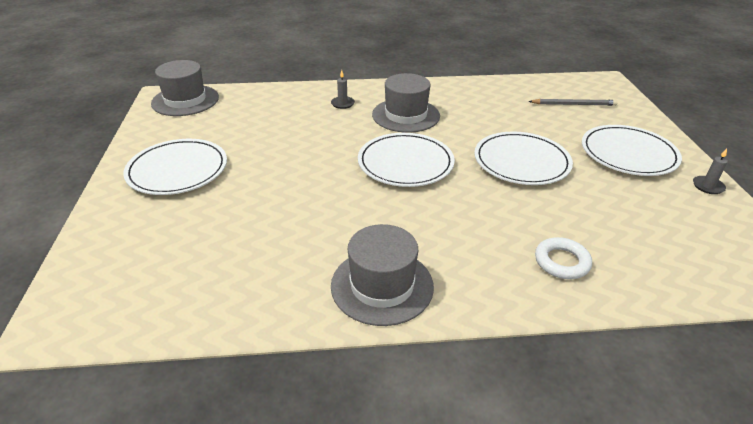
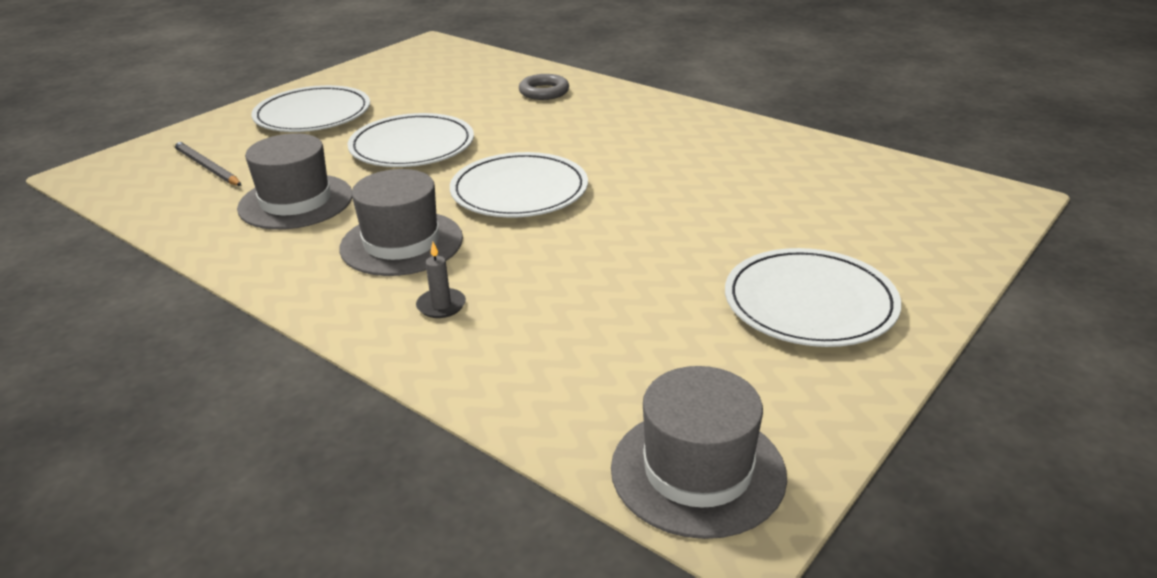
camera: 135 degrees left, 5 degrees down
(382, 286) = (695, 126): grey hat -> grey hat (296, 202)
(562, 262) = (544, 92): white ring -> grey ring
(708, 186) = (333, 80): grey candle -> none

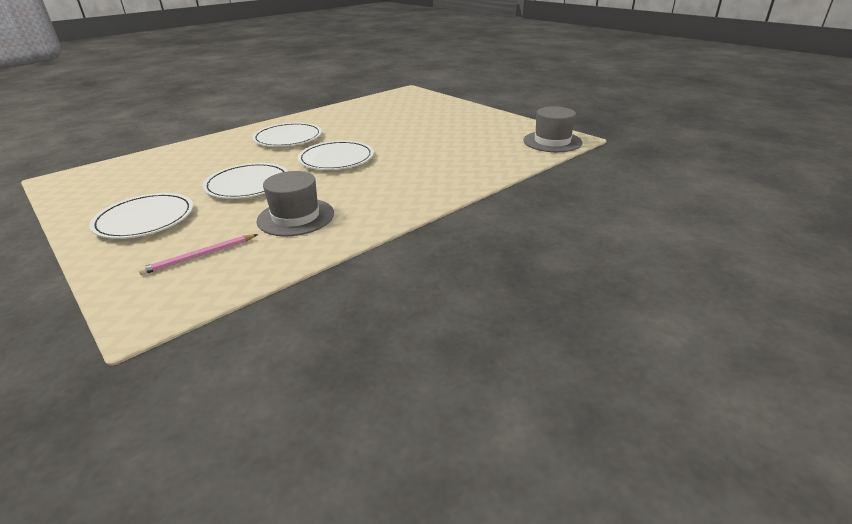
camera: 80 degrees left, 0 degrees up
(206, 167) = (199, 256): grey pencil -> pink pencil
(401, 243) = (373, 185): grey hat -> none
(441, 305) = (439, 176): grey candle -> none
(544, 92) = (210, 149): grey ring -> none
(810, 303) = (463, 120): white plate -> white plate (288, 138)

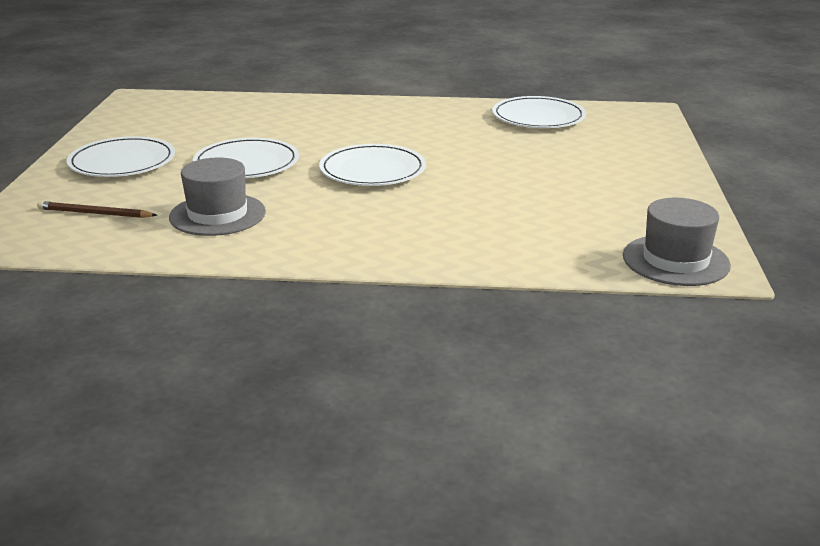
camera: 45 degrees right, 5 degrees down
(199, 256) = (94, 213): pink pencil -> brown pencil
(288, 138) = (378, 126): white plate -> white plate (538, 117)

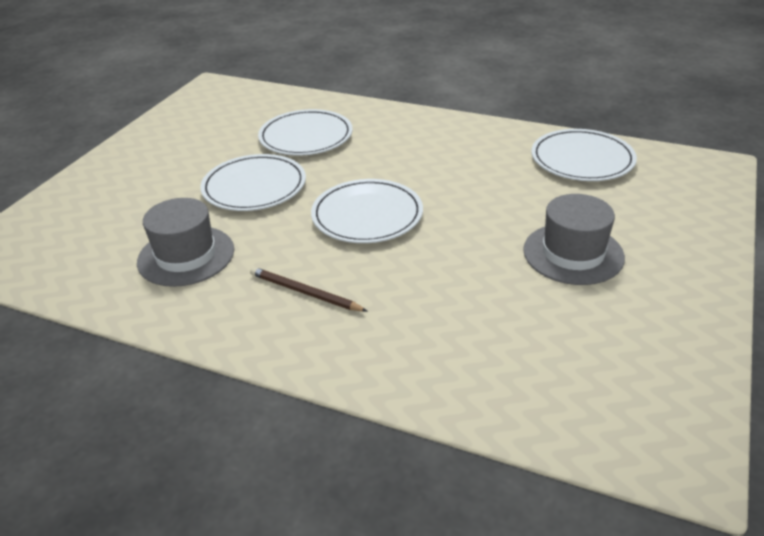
camera: 20 degrees right, 10 degrees up
(94, 213) = (84, 234): brown pencil -> brown pencil (304, 292)
(122, 162) = (149, 168): white plate -> white plate (306, 137)
(675, 260) = (637, 433): grey hat -> grey hat (573, 253)

